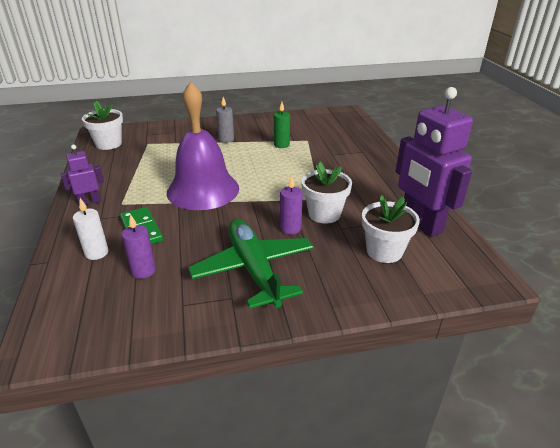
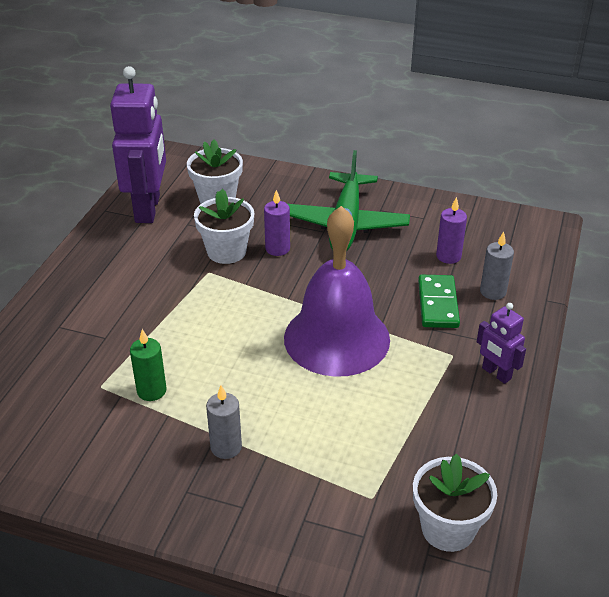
camera: 150 degrees left, 5 degrees up
(89, 202) = (496, 374): purple robot -> purple robot turned 45 degrees clockwise
(96, 253) = (493, 292): white candle -> grey candle

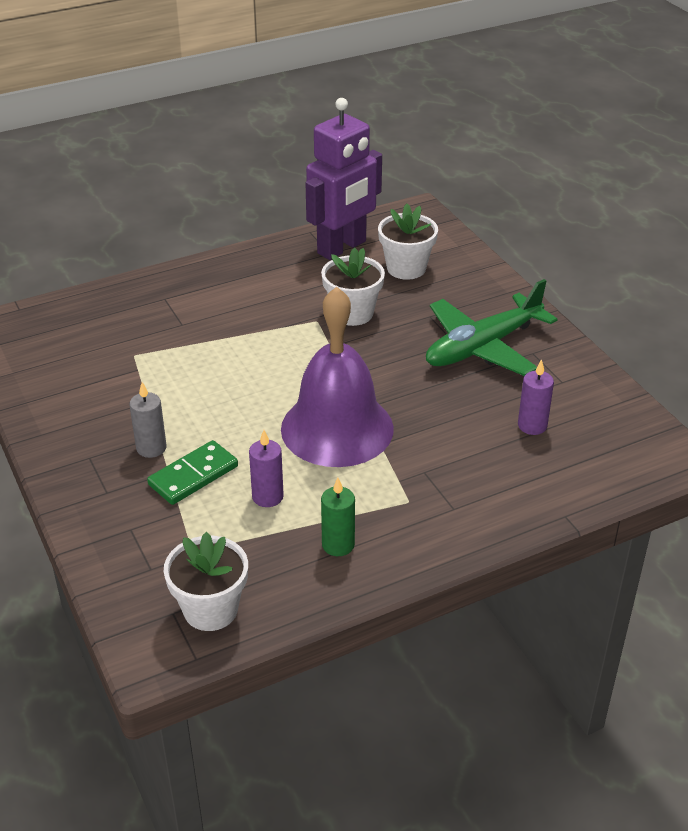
camera: 45 degrees right, 0 degrees up
(151, 391) = (159, 379): green candle -> green candle (338, 545)
(277, 248) = (395, 334): purple candle -> purple candle (267, 497)
(438, 304) = (460, 456): green domino -> green domino (193, 475)
(493, 292) = (525, 478): grey candle -> none
(496, 374) = (421, 539): purple robot -> none

